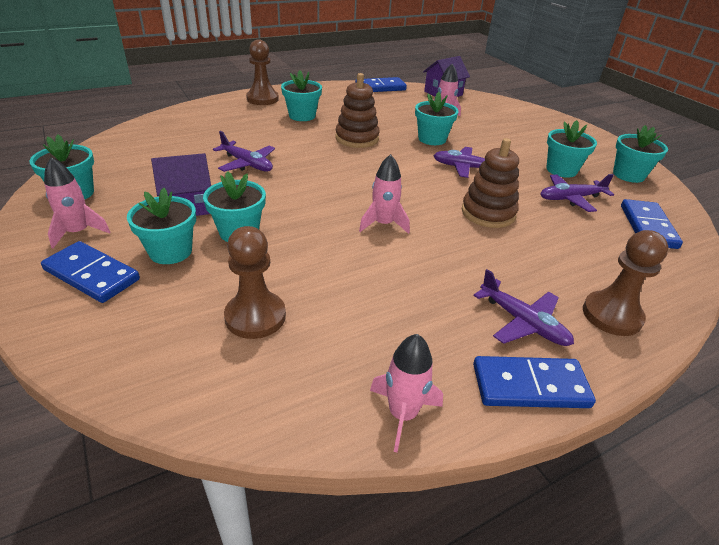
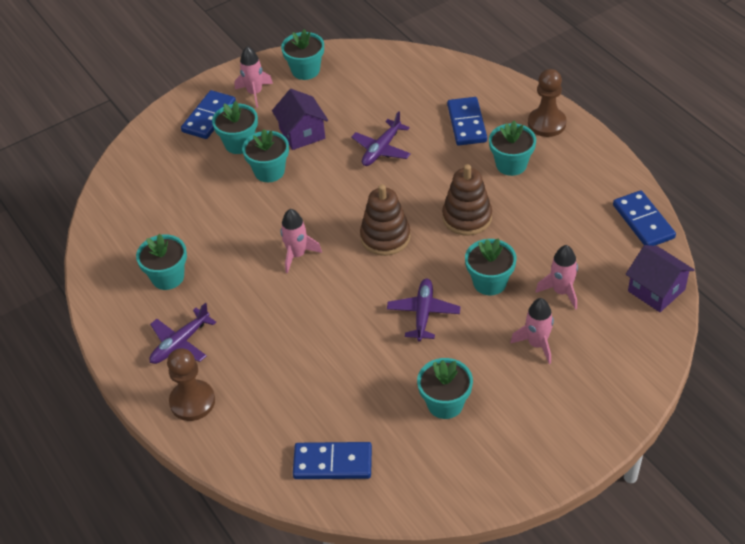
camera: 90 degrees right, 10 degrees up
(255, 316) = (175, 202): brown pawn -> none
(402, 414) = (100, 280): pink rocket -> pink rocket (537, 344)
(488, 213) = (331, 329): brown stacking toy -> brown stacking toy (385, 237)
(530, 386) = (121, 342): blue domino -> blue domino (466, 123)
(570, 198) = (377, 402): purple plane -> none
(628, 175) = (452, 474): turquoise flower pot -> turquoise flower pot (167, 277)

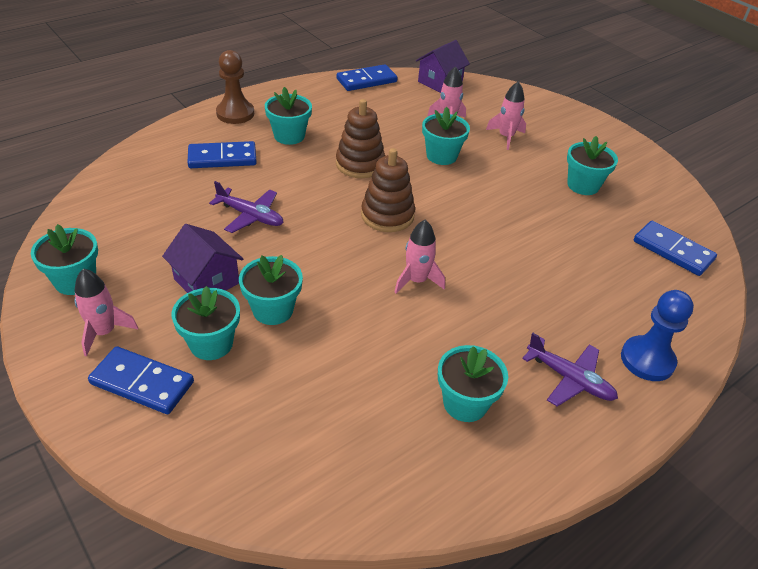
camera: 100 degrees left, 5 degrees down
(192, 402) = (647, 360): brown pawn -> blue pawn
(302, 134) = (206, 281): purple house -> purple house turned 75 degrees clockwise
(333, 463) = (672, 251): blue domino -> blue domino turned 45 degrees counterclockwise
(423, 313) = (485, 194): purple plane -> none

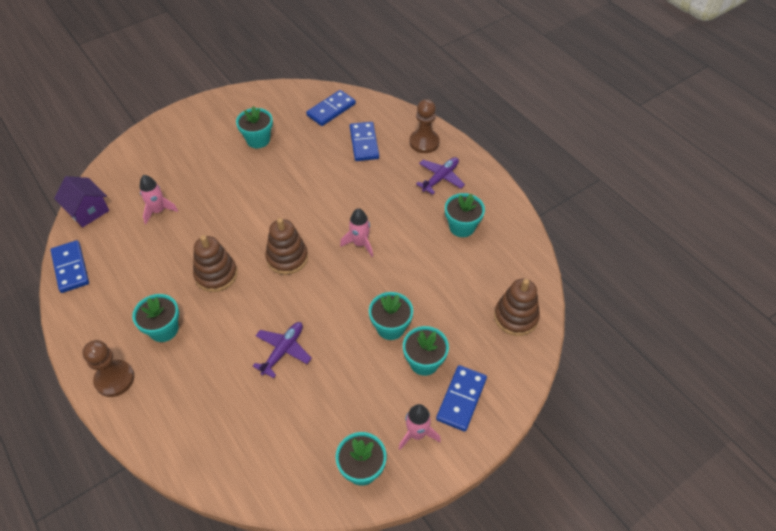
camera: 85 degrees left, 10 degrees up
(206, 281) = (361, 373): purple house -> none
(222, 158) = (194, 381): blue domino -> blue domino (364, 143)
(277, 468) = (516, 317): none -> brown stacking toy
(441, 156) = (210, 219): turquoise flower pot -> none
(506, 137) = (188, 175): pink rocket -> none
(647, 360) = (424, 142): blue pawn -> brown pawn

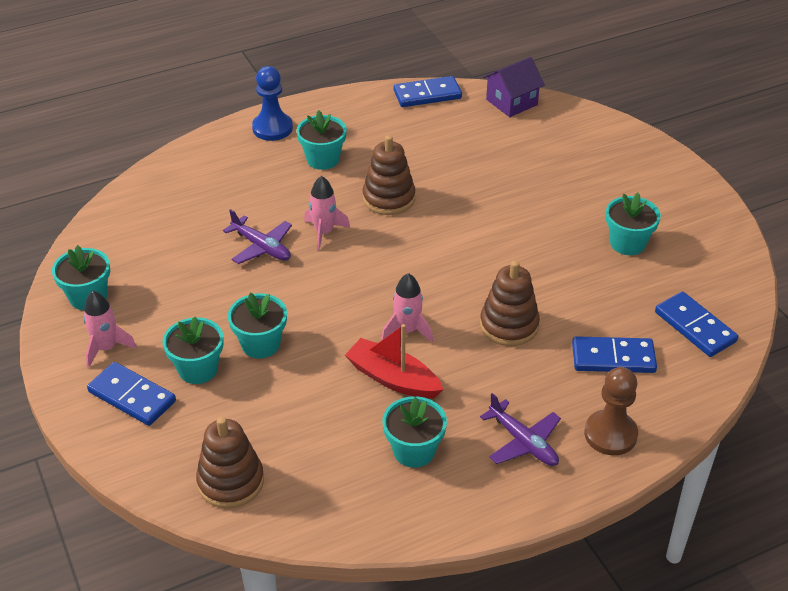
camera: 100 degrees right, 10 degrees down
(114, 379) = (272, 128): brown pawn -> blue pawn
(158, 211) = (502, 154): pink rocket -> pink rocket (324, 232)
(287, 258) = (400, 259): brown stacking toy -> brown stacking toy (509, 325)
(405, 245) = (393, 378): none -> red boat

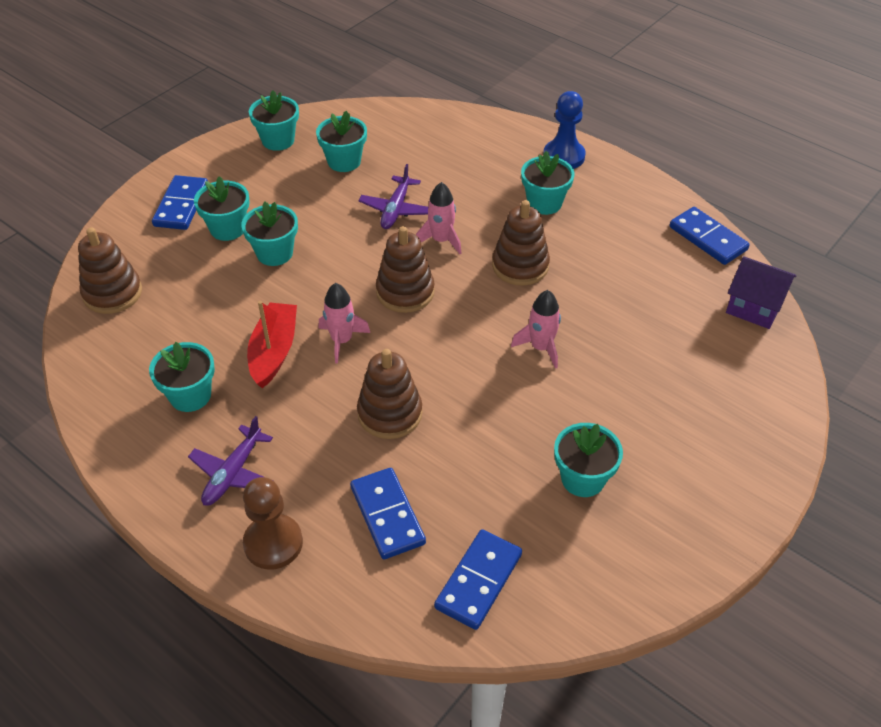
camera: 65 degrees right, 5 degrees up
(106, 348) = (227, 172): pink rocket -> pink rocket (541, 347)
(163, 260) = (344, 161): none -> turquoise flower pot
(373, 274) = (405, 292): none -> brown stacking toy

